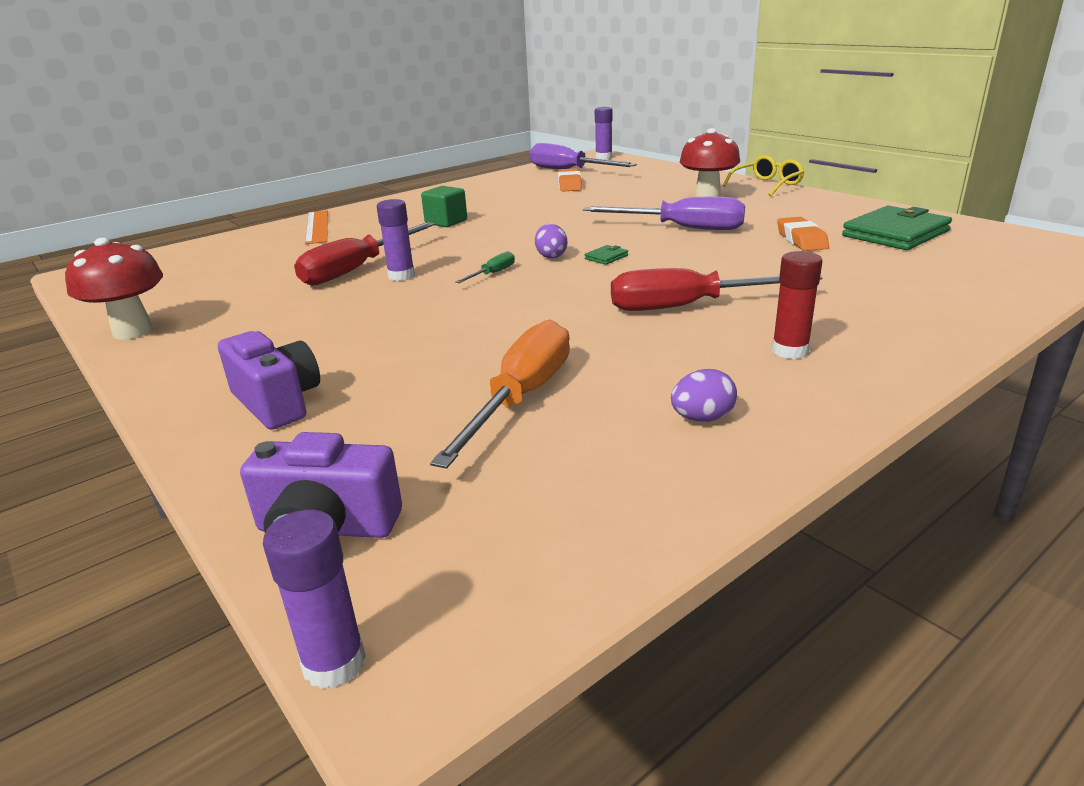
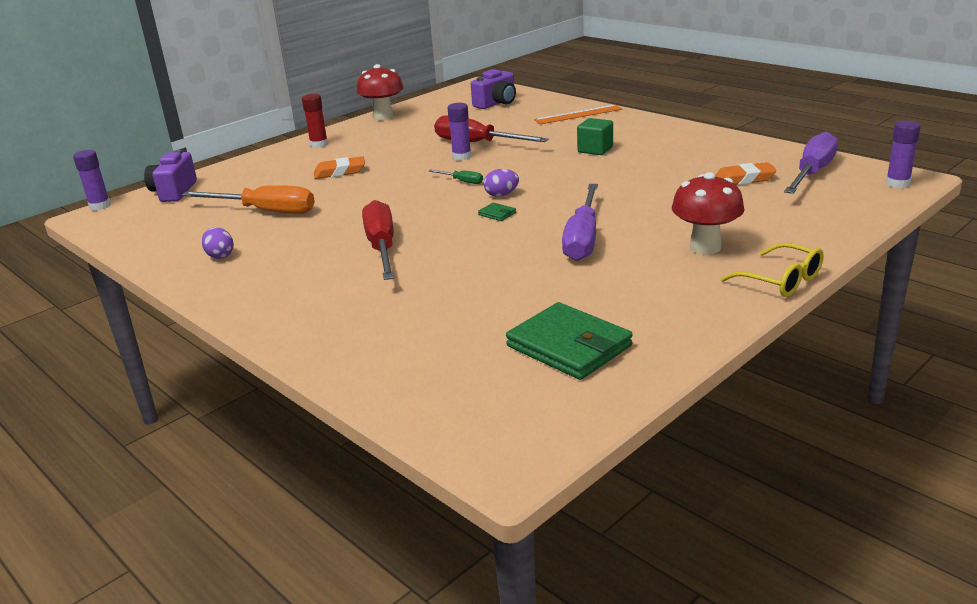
camera: 85 degrees right, 0 degrees up
(277, 402) = (286, 163): purple camera -> purple camera (496, 103)
(790, 351) = (294, 281): red glue stick -> red glue stick (319, 144)
(801, 240) = (546, 294): orange eraser -> orange eraser (340, 172)

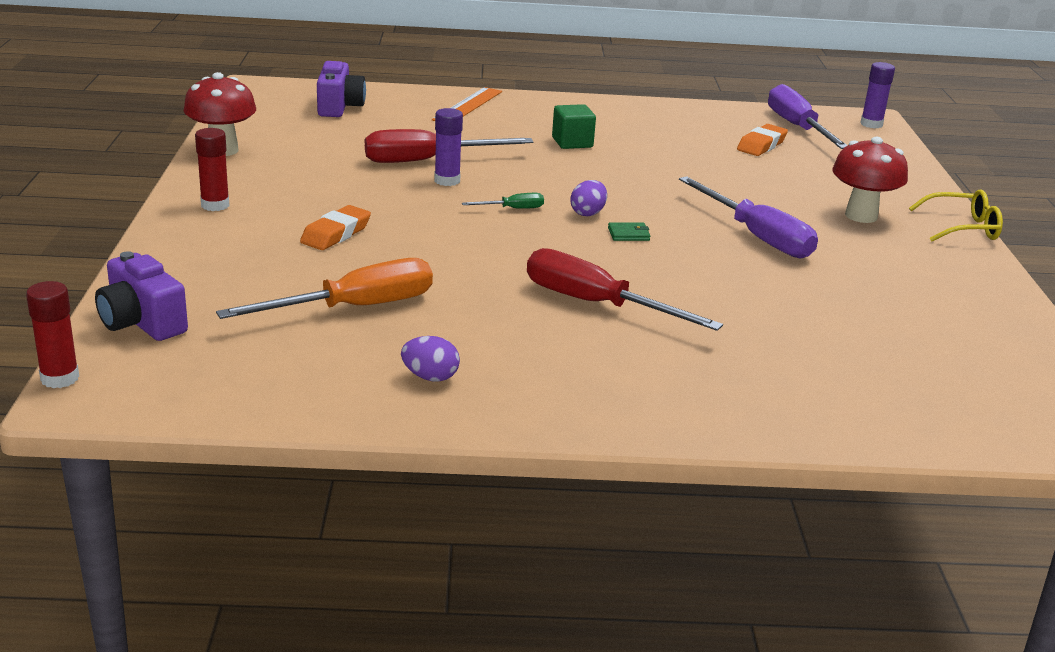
camera: 50 degrees left, 0 degrees up
(100, 206) = (60, 378): purple glue stick -> red glue stick
(569, 346) = (950, 334): green wallet -> none

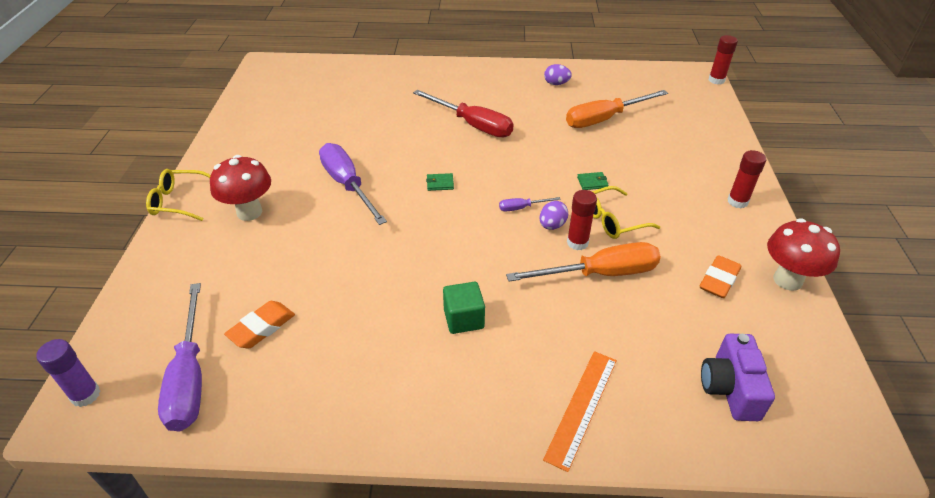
camera: 175 degrees left, 15 degrees up
(142, 322) = (706, 108): purple camera -> none
(336, 234) = (639, 175): orange eraser -> orange eraser (719, 280)
(396, 195) = (613, 220): none -> yellow glasses
(409, 229) = (592, 182): none -> green wallet
(428, 161) = (600, 274): red screwdriver -> orange screwdriver
(447, 181) = (577, 242): purple glue stick -> red glue stick
(513, 209) = (521, 208): green screwdriver -> purple screwdriver
(588, 213) = (465, 205): purple egg -> purple egg (552, 225)

